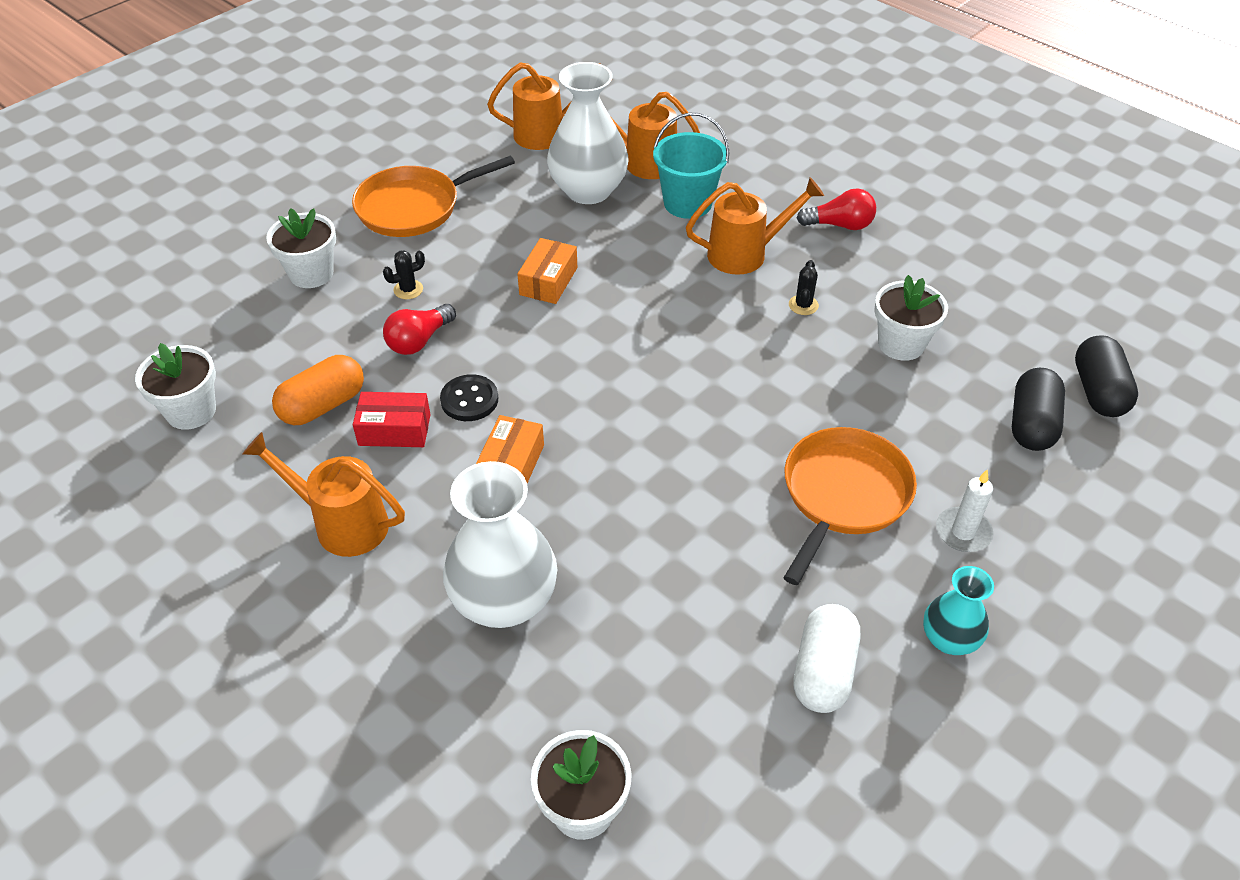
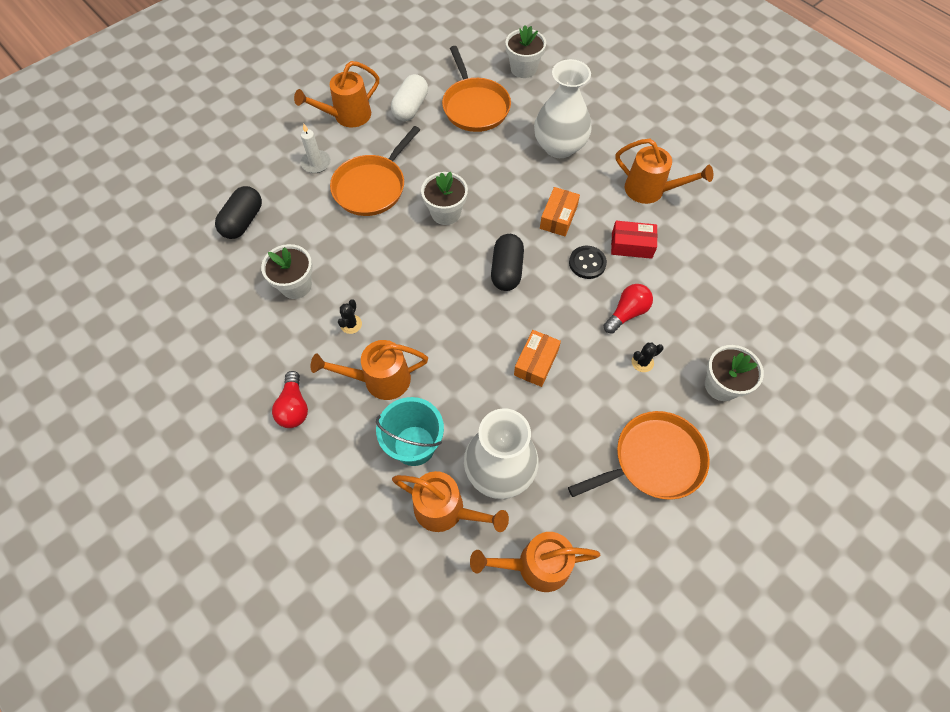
camera: 175 degrees left, 15 degrees up
(191, 411) = (764, 268): white flower pot -> white flower pot (445, 213)
(323, 405) = (681, 266): orange capsule -> none
(685, 685) = (475, 107): none -> orange pan
(839, 225) = (294, 407): red light bulb -> red light bulb turned 105 degrees counterclockwise
(949, 639) = (347, 116): turquoise vase -> orange watering can
(1098, 391) = (188, 240): black capsule -> black capsule (506, 270)

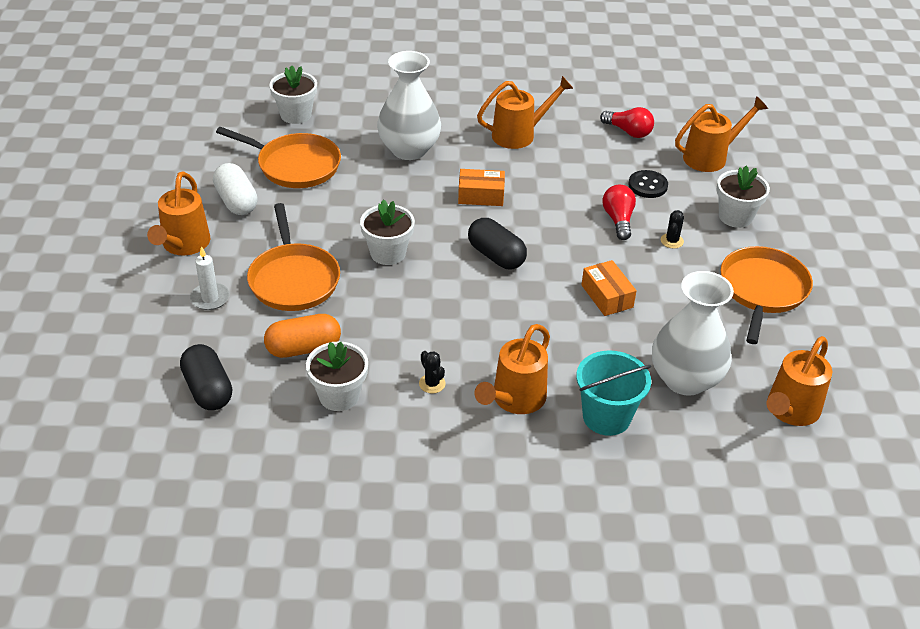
camera: 50 degrees left, 20 degrees down
(294, 407) = (477, 475): red light bulb -> red light bulb (628, 132)
(318, 237) = (303, 348): none -> orange capsule
(446, 510) = (690, 434): orange watering can -> orange watering can (711, 157)
(558, 217) = (481, 195): orange box -> orange box turned 60 degrees counterclockwise
(587, 263) = (546, 209): black button -> black button (647, 185)
(631, 245) = (558, 177): red box -> none

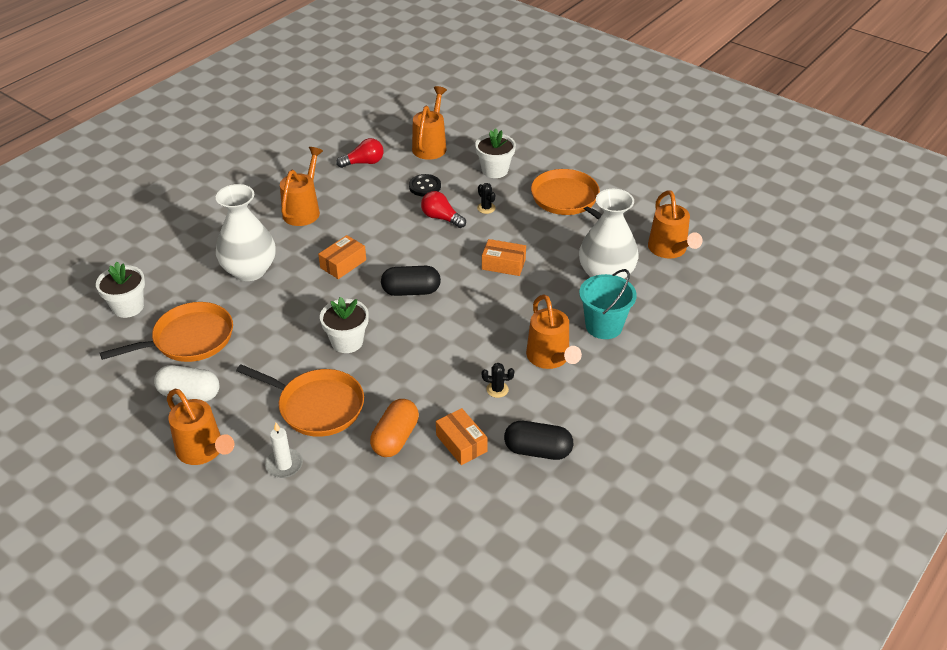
camera: 50 degrees left, 0 degrees up
(208, 390) = (382, 514): black capsule -> black capsule (538, 450)
(339, 396) = (461, 443): white flower pot -> orange box

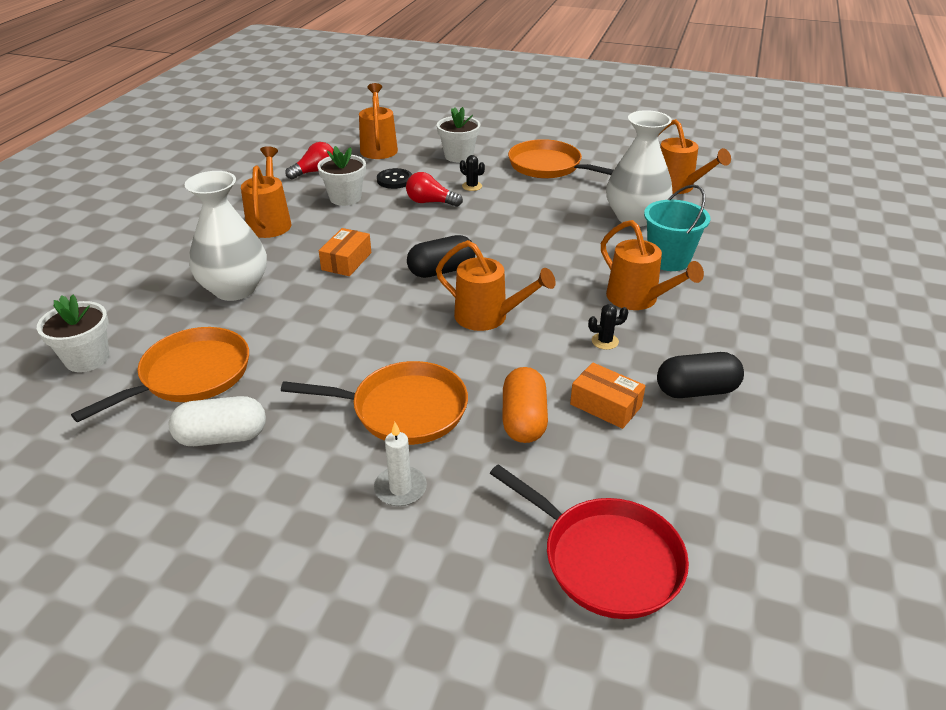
camera: 20 degrees left, 5 degrees down
(203, 451) = (277, 502): orange watering can -> orange watering can (488, 317)
(347, 342) = (398, 334): white flower pot -> white flower pot (345, 198)
(386, 553) = (606, 559): none -> red pan
(503, 264) = (525, 228): orange box -> none

